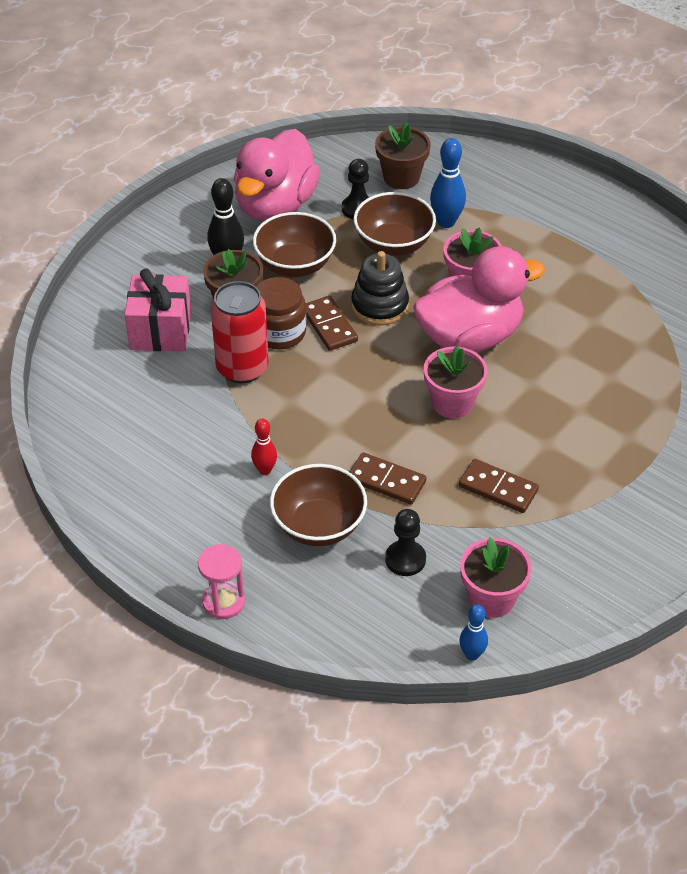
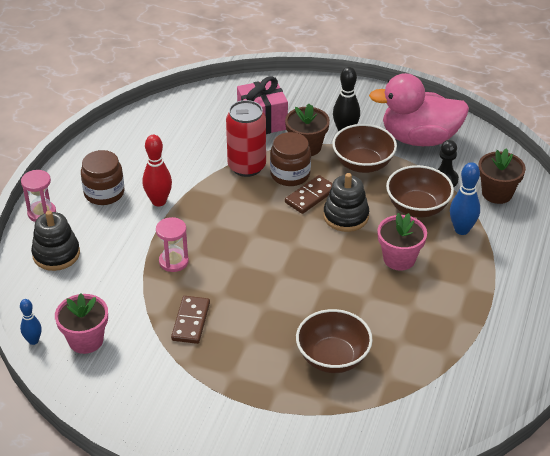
camera: 70 degrees right, 5 degrees down
(217, 524) = (104, 193): none -> brown jar
(265, 470) = (159, 201): red bowling pin -> red bowling pin, size x1.60
(317, 600) = (56, 254): none -> black stacking toy
(319, 525) = (120, 239): brown bowl -> brown bowl (333, 358)
(386, 481) = (173, 261): brown domino -> pink hourglass
(405, 559) = (106, 288): black pawn -> none
(452, 403) = (265, 278): pink flower pot -> none
(469, 337) = (339, 272): pink duck -> none

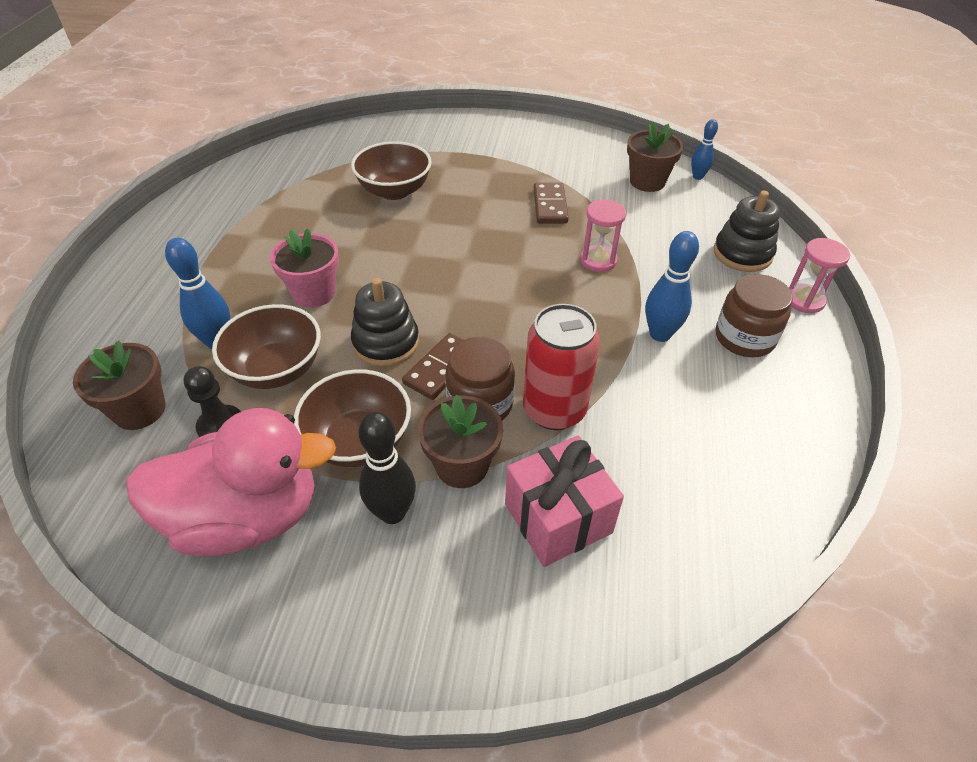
camera: 170 degrees right, 5 degrees up
(86, 340) = (647, 182): pink flower pot -> brown flower pot
(159, 201) = (660, 334): red bowling pin -> blue bowling pin

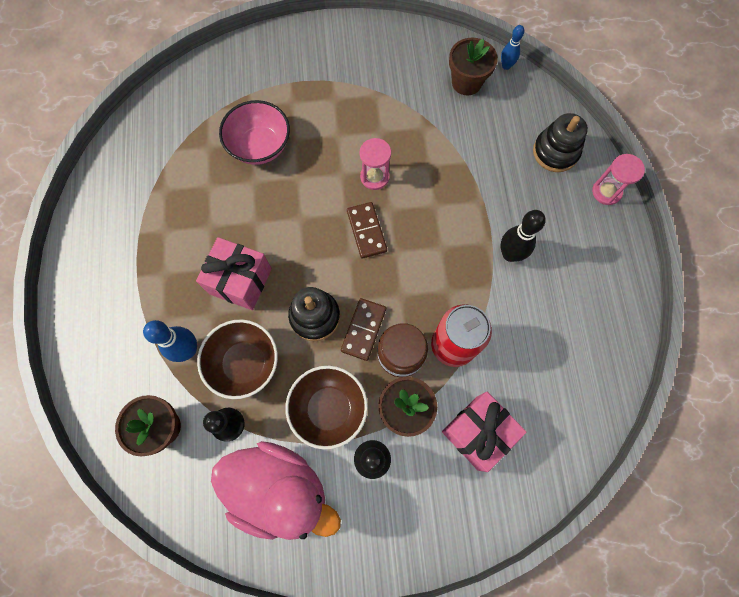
camera: 15 degrees left, 25 degrees up
(247, 517) = (279, 489): pink duck -> pink duck turned 45 degrees clockwise
(314, 293) = (240, 281): pink flower pot -> pink gift
(394, 191) = (260, 146): brown bowl -> pink bowl
(550, 206) = (395, 133): brown domino -> brown domino (367, 231)
(598, 260) = (448, 188): pink hourglass -> pink hourglass (374, 177)
(660, 334) = (510, 254): blue bowling pin -> black bowling pin
(744, 338) = (569, 242): brown jar -> none

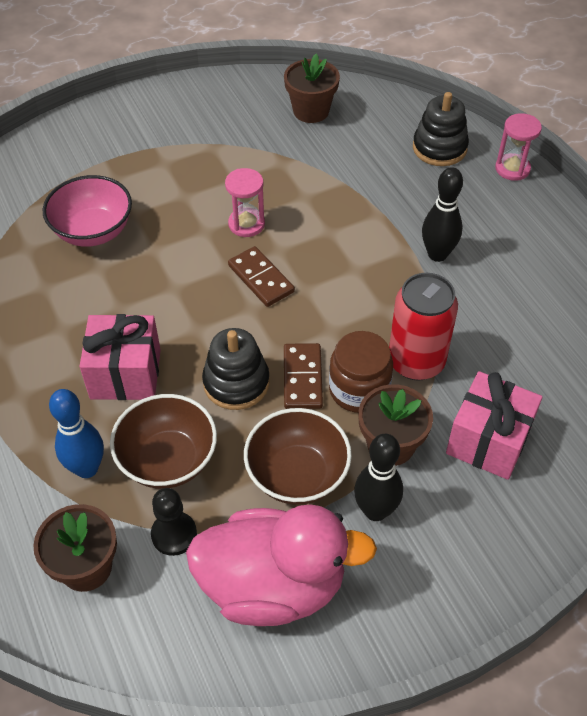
camera: 20 degrees left, 20 degrees down
(506, 66) = (347, 86): blue bowling pin -> none

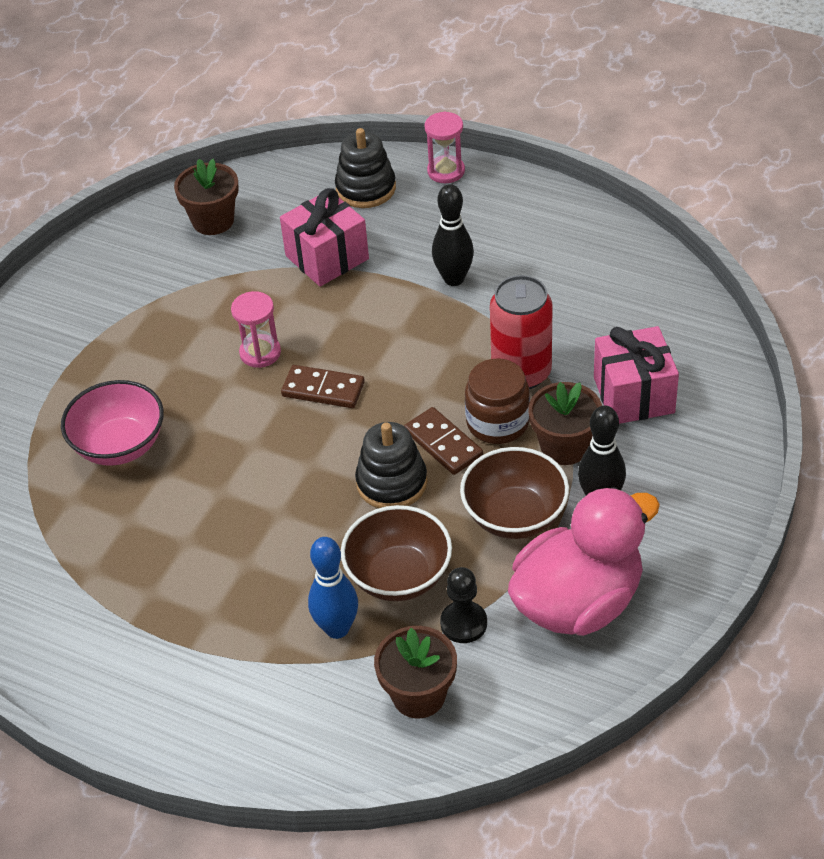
camera: 35 degrees left, 5 degrees down
(125, 374) = (287, 538): pink gift -> pink gift (327, 257)

